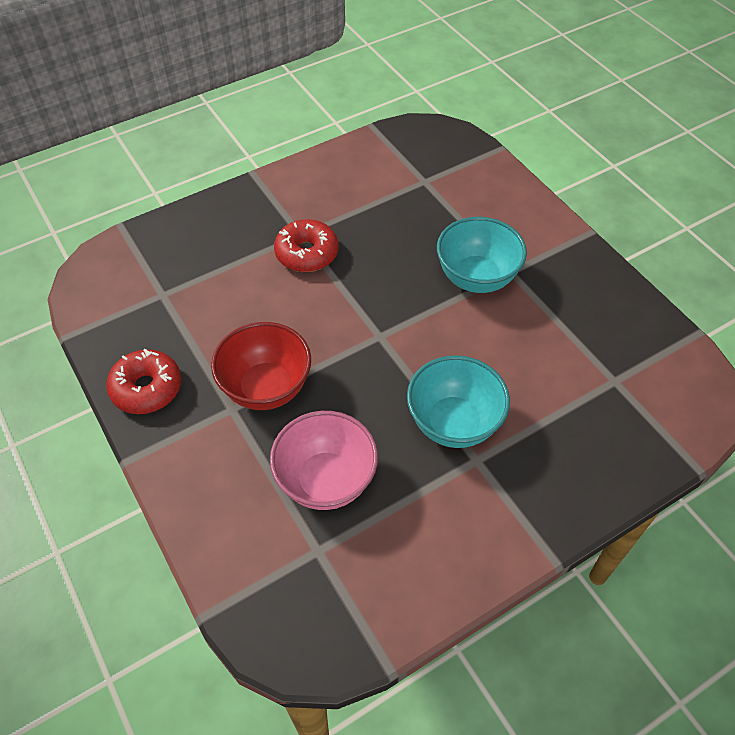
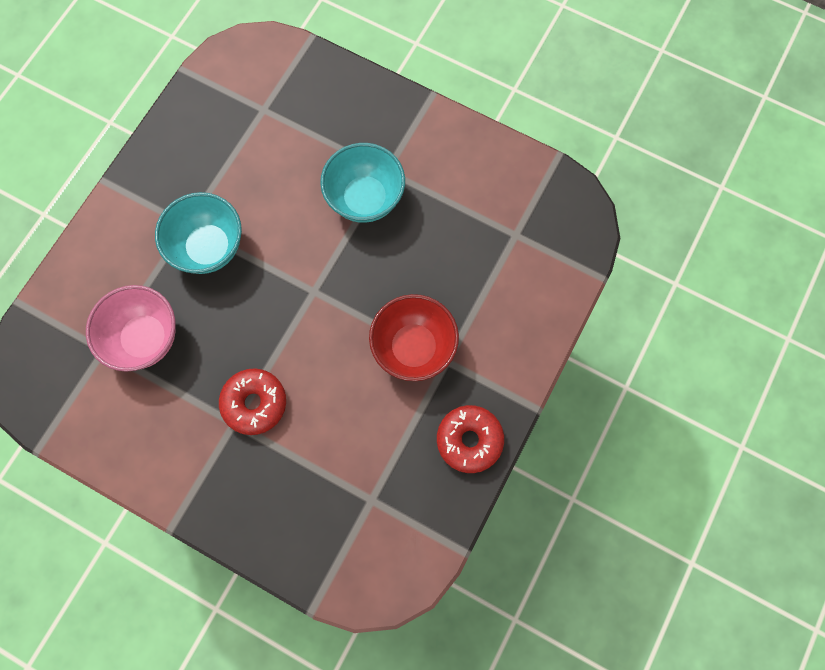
camera: 120 degrees left, 20 degrees up
(326, 481) = (463, 258): pink bowl -> pink bowl (145, 338)

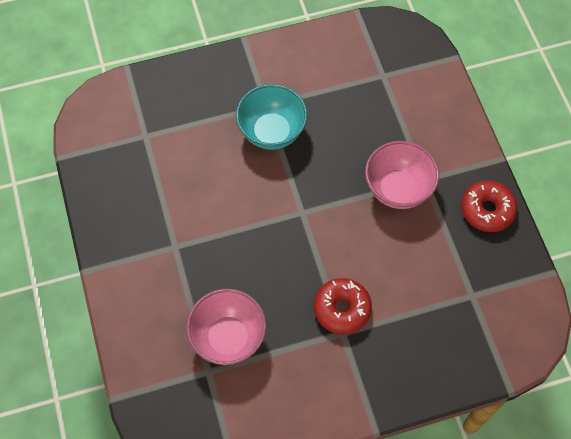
camera: 45 degrees left, 10 degrees down
(209, 247) = (206, 247): turquoise bowl -> none
(413, 347) = (398, 189): red bowl -> pink bowl

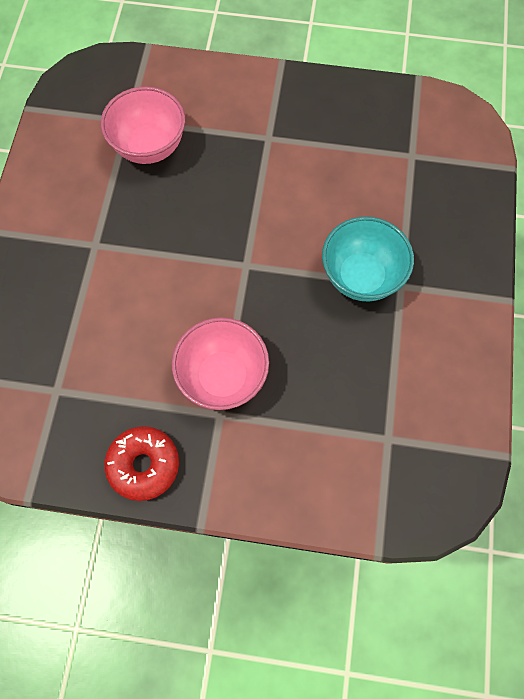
camera: 115 degrees right, 5 degrees up
(342, 309) = (119, 255): red donut -> none

